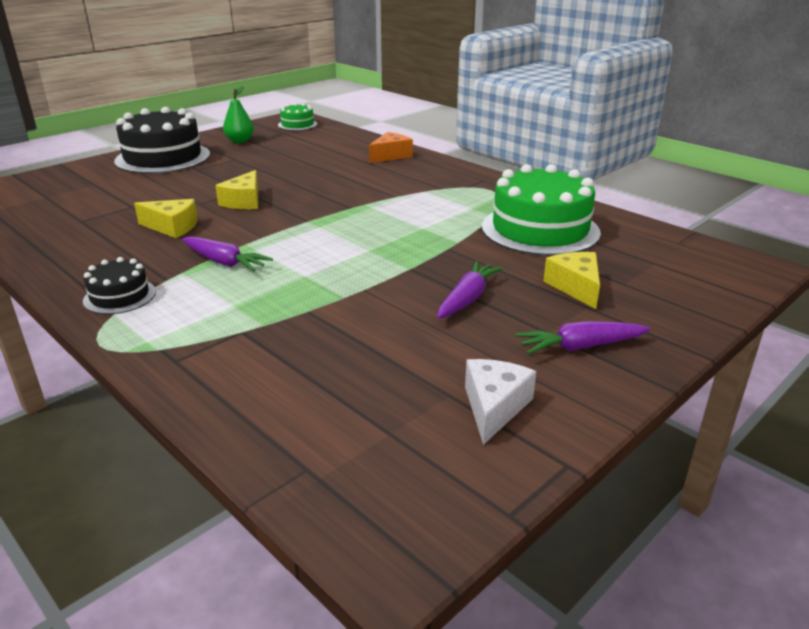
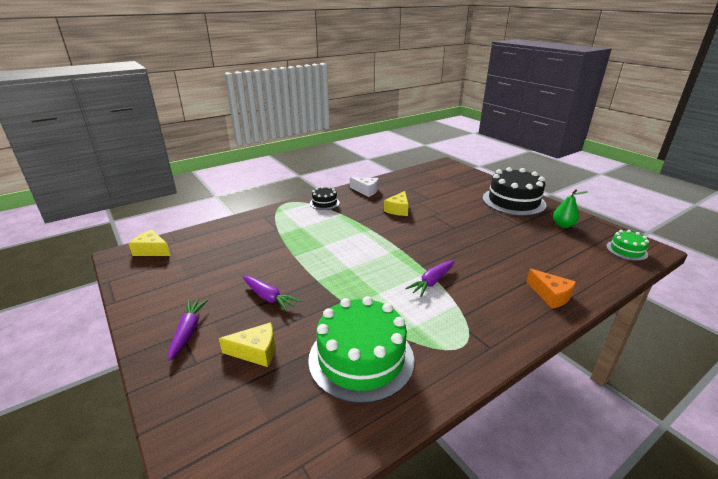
camera: 100 degrees right, 0 degrees up
(224, 262) = (349, 224): purple carrot -> purple carrot (432, 282)
(244, 201) = (435, 228): yellow cheese -> yellow cheese (152, 250)
(494, 407) = (167, 289): white cheese -> white cheese (366, 191)

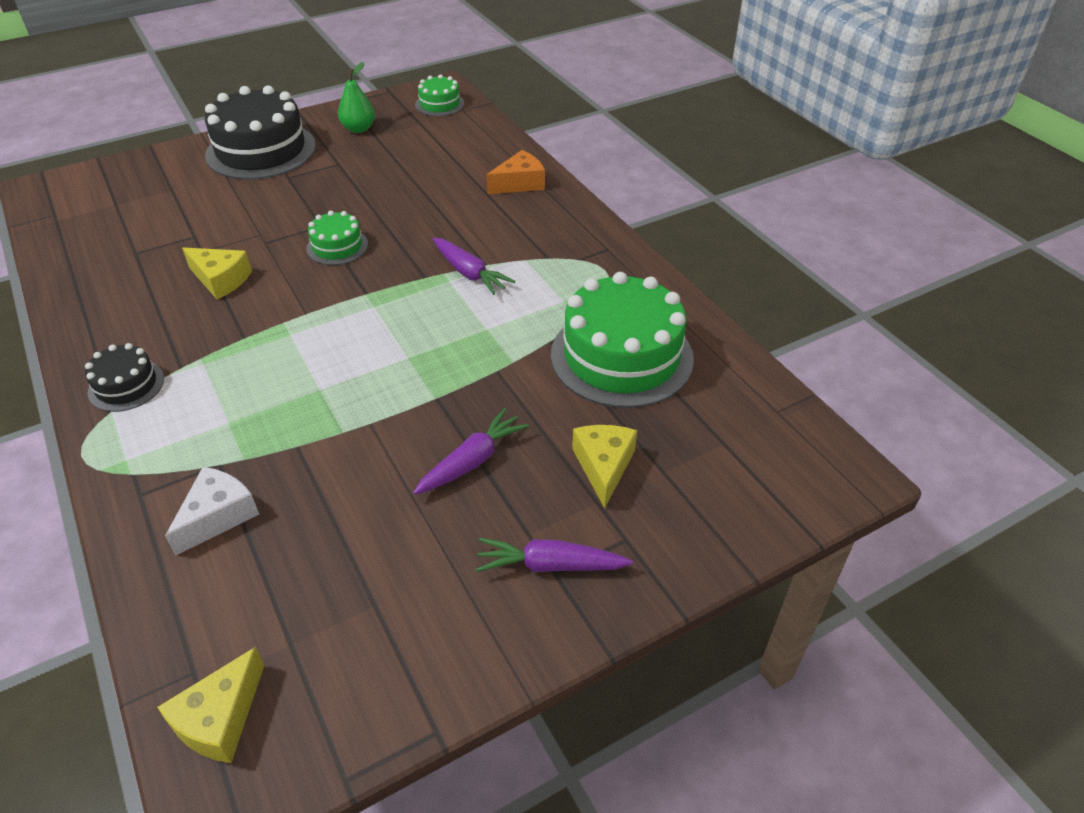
camera: 85 degrees left, 15 degrees up
(366, 191) = (103, 316): white cheese -> white cheese (218, 516)
(438, 235) = (337, 246): none -> green cake

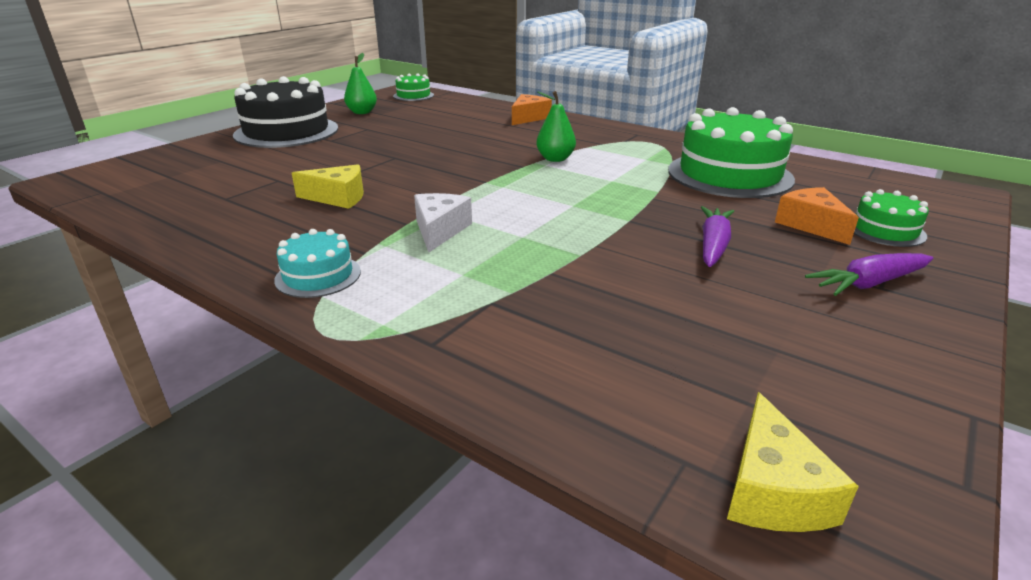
camera: 25 degrees left, 15 degrees down
(126, 385) = (318, 276): black cake -> turquoise cake
(218, 516) = (539, 335): white cheese -> white cheese (440, 230)
(337, 246) = (425, 164): green cake -> green cake (885, 230)
(469, 273) = (555, 159): purple carrot -> green pear
(603, 466) = (811, 225): yellow cheese -> orange cheese

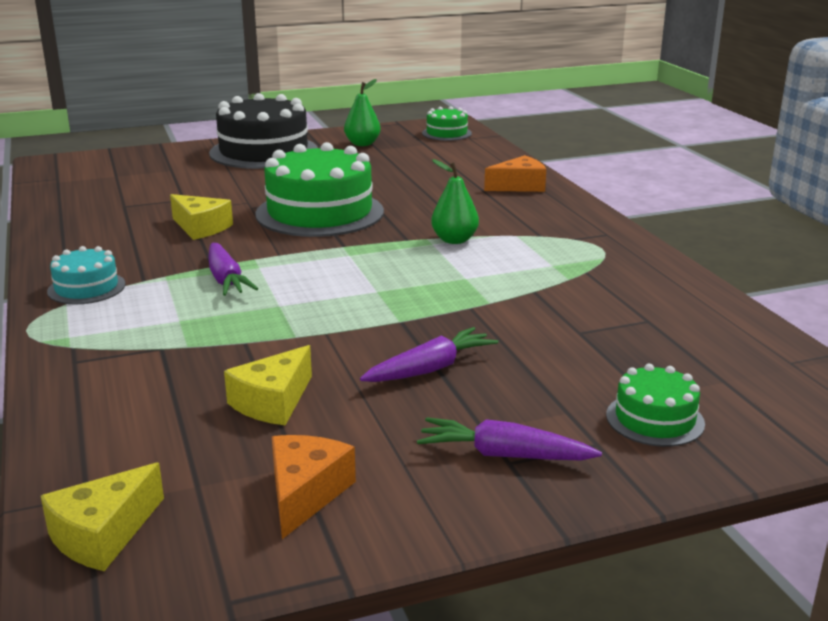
camera: 35 degrees right, 5 degrees down
(440, 230) = (226, 279): white cheese -> purple carrot
(664, 309) = (273, 402): none -> yellow cheese
(729, 174) = (611, 308): green cake -> green cake (320, 213)
(811, 225) = (579, 386): orange cheese -> orange cheese (305, 493)

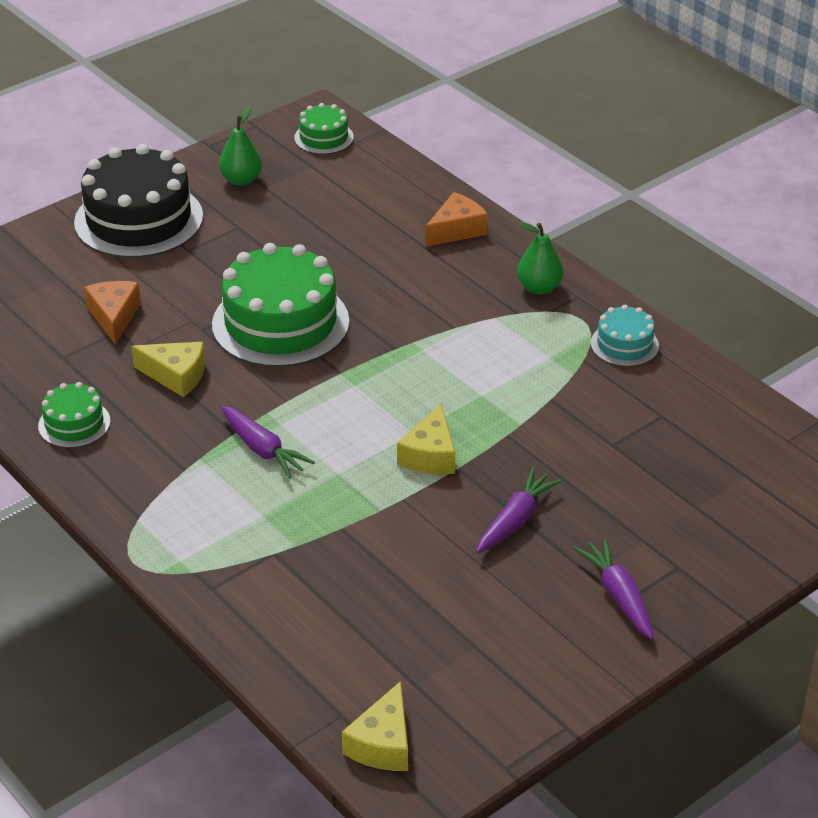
camera: 20 degrees left, 15 degrees up
(86, 288) = (138, 493): turquoise cake -> turquoise cake (624, 344)
(273, 402) = (414, 589): yellow cheese -> yellow cheese (430, 455)
(305, 493) = (499, 670): orange cheese -> orange cheese (114, 316)
(454, 240) = (441, 339): green pear -> green pear (539, 288)
(504, 455) = (618, 596): purple carrot -> purple carrot turned 75 degrees clockwise
(655, 419) = (710, 531): green cake -> green cake (74, 424)

